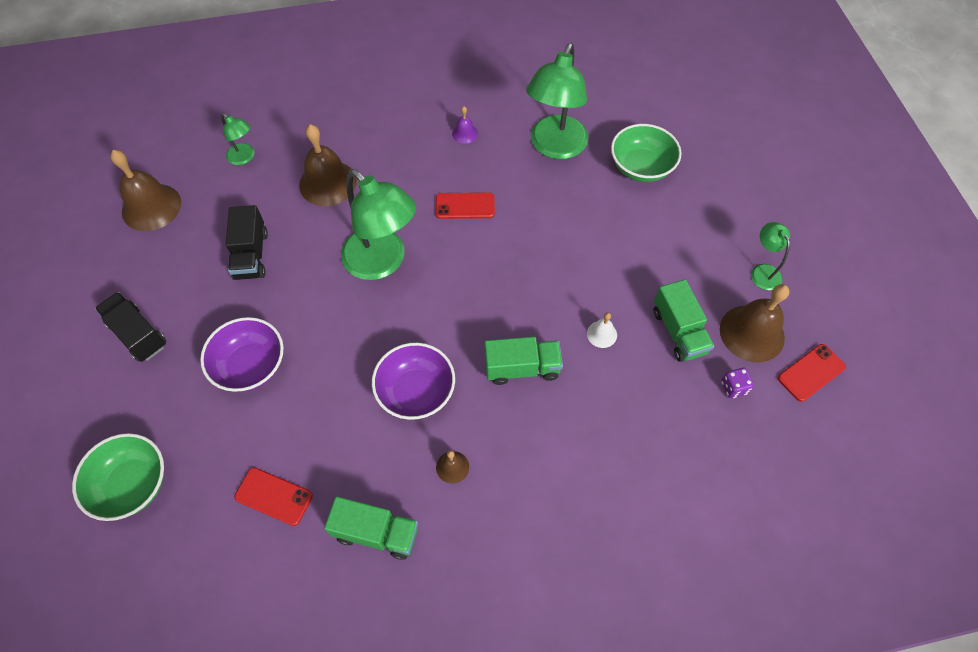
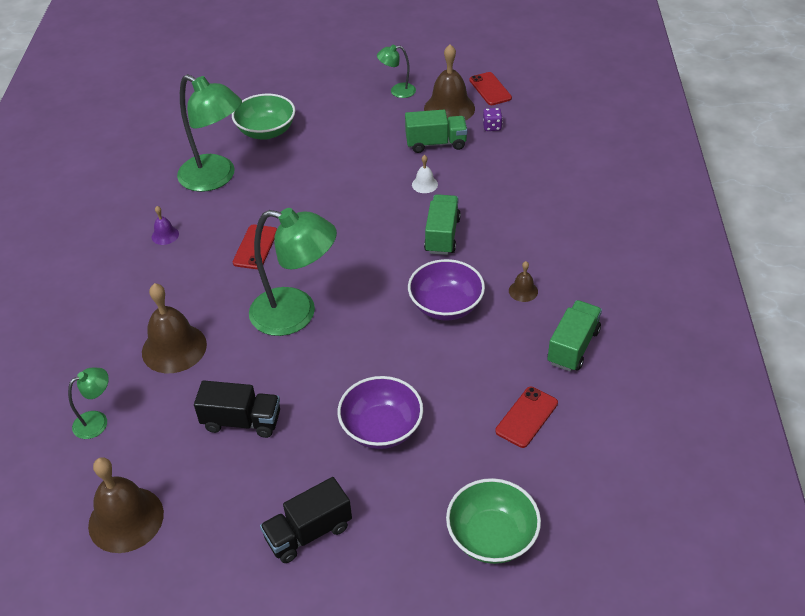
camera: 75 degrees left, 15 degrees down
(382, 262) = (296, 314): green lamp -> green lamp turned 45 degrees clockwise

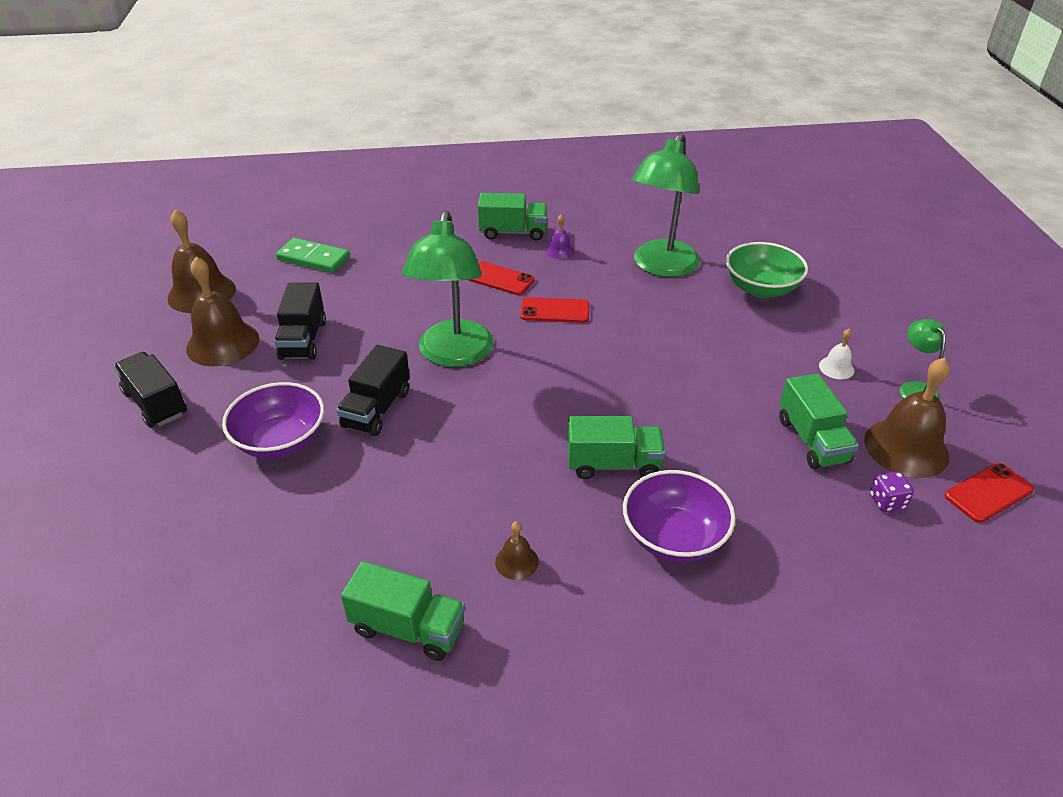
camera: 80 degrees right, 5 degrees down
(97, 421) = (313, 258): green lamp -> green domino
(118, 263) = (513, 232): none -> green truck
(174, 348) = (401, 283): brown bell -> brown bell (223, 343)
(355, 365) = (377, 409): none -> black truck
(424, 184) = (715, 437): white bell -> white bell (836, 368)
(446, 306) = (478, 479): purple bowl -> purple bowl (674, 537)
(492, 536) = (107, 551): green bowl -> none
(526, 417) = (281, 577): red phone -> red phone (499, 279)

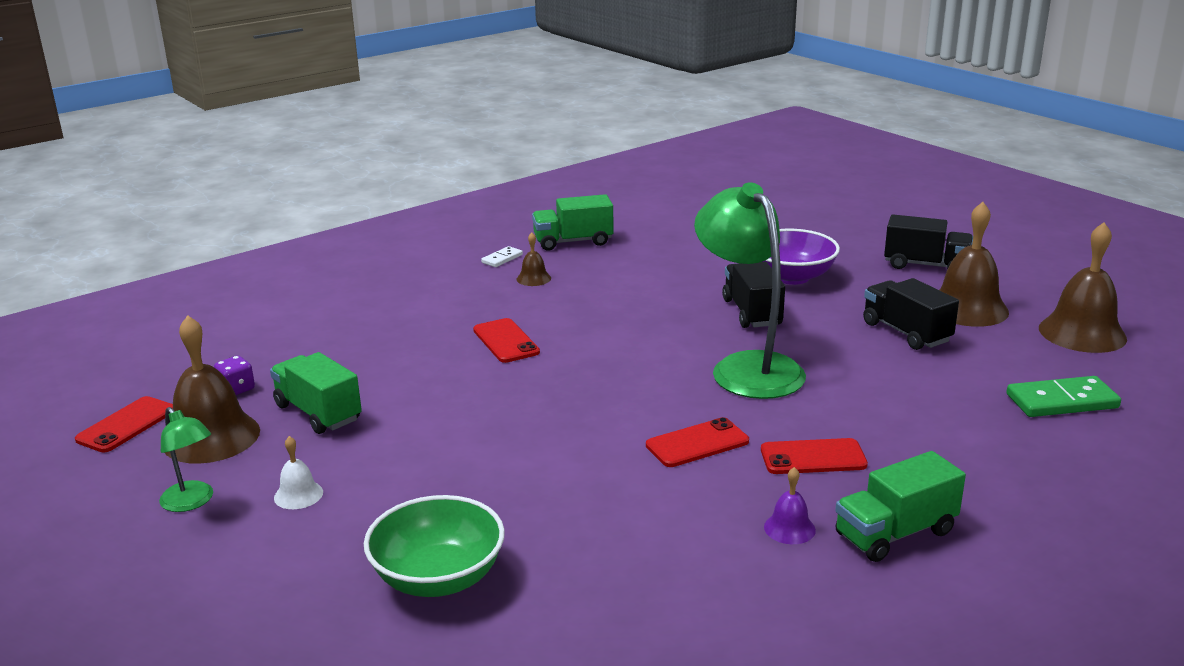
camera: 150 degrees right, 15 degrees down
(521, 629) = (502, 259): none -> white domino
(613, 464) = (505, 341): green truck -> red phone
(661, 267) = (616, 558): green lamp -> none
(674, 537) = (424, 318): purple bowl -> none

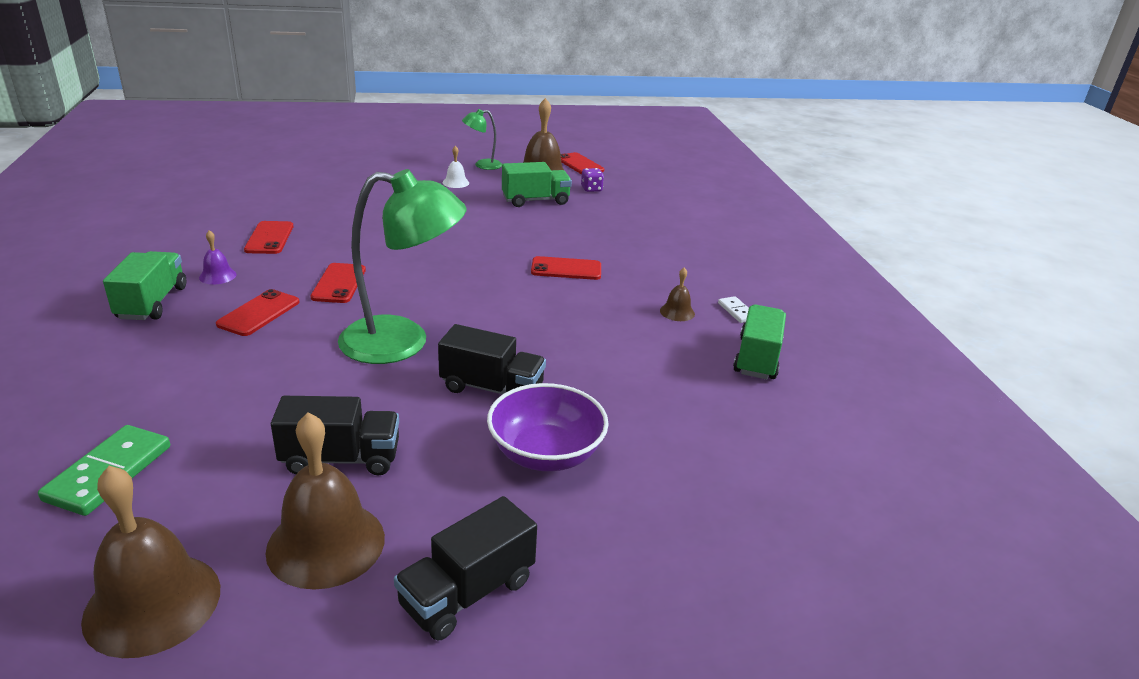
camera: 115 degrees right, 5 degrees up
(438, 578) = (340, 192): green bowl -> none
(657, 550) = (269, 238): none -> red phone

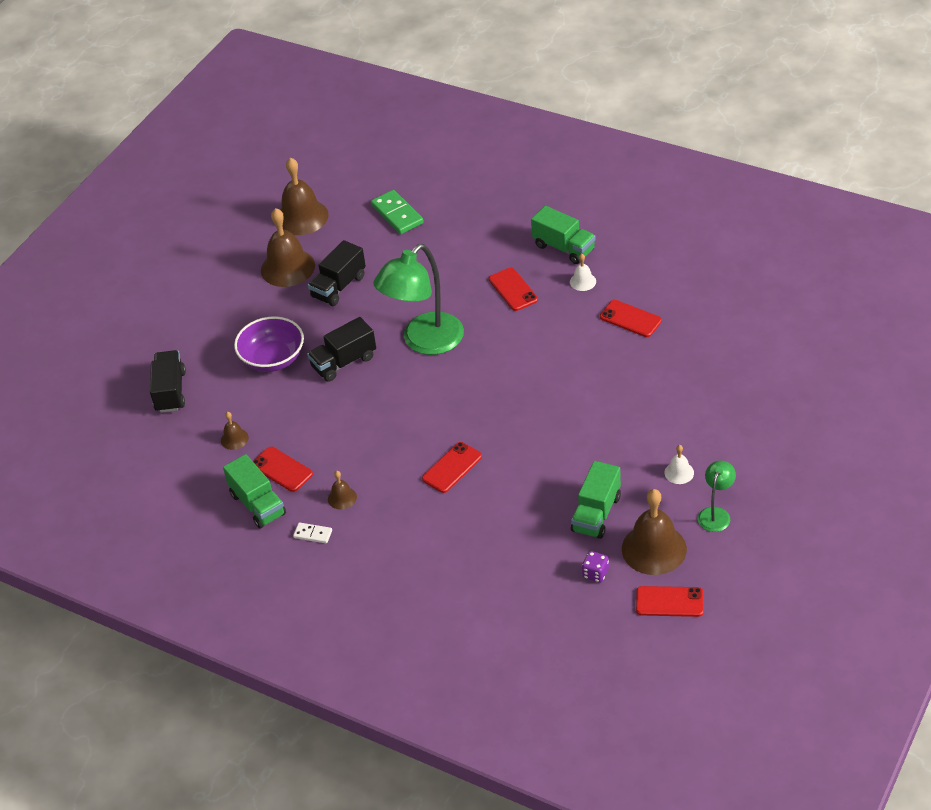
camera: 135 degrees right, 15 degrees up
(217, 276) = (583, 281): purple bell -> white bell
(339, 283) = (526, 335): red phone -> red phone (282, 469)
(467, 593) = (221, 299): black truck -> black truck (170, 391)
(705, 419) = (234, 439): none -> brown bell

